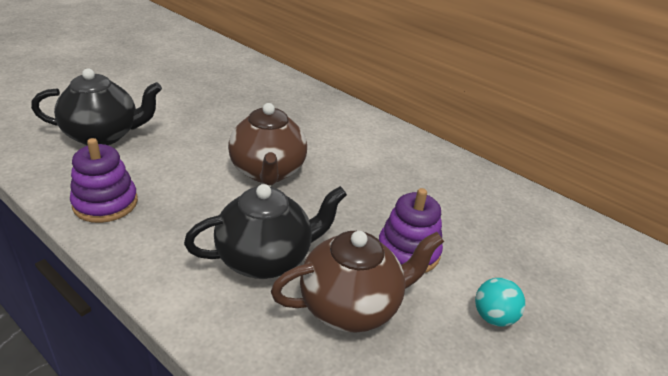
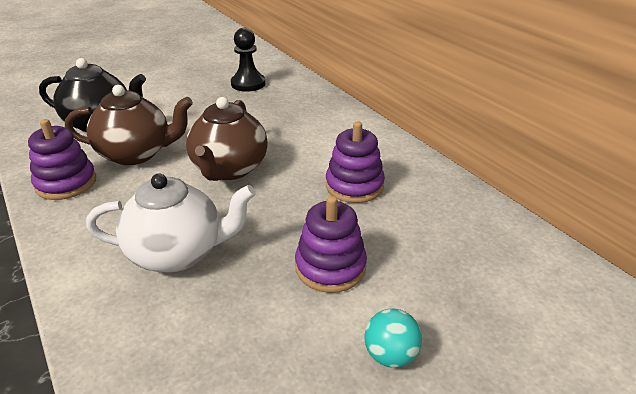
camera: 20 degrees right, 0 degrees up
(237, 84) = (248, 84): none -> black pawn
(266, 258) = (178, 253): black teapot -> white teapot
(351, 306) = (236, 315): brown teapot -> brown teapot (136, 154)
(389, 176) = (354, 186): none -> purple stacking toy

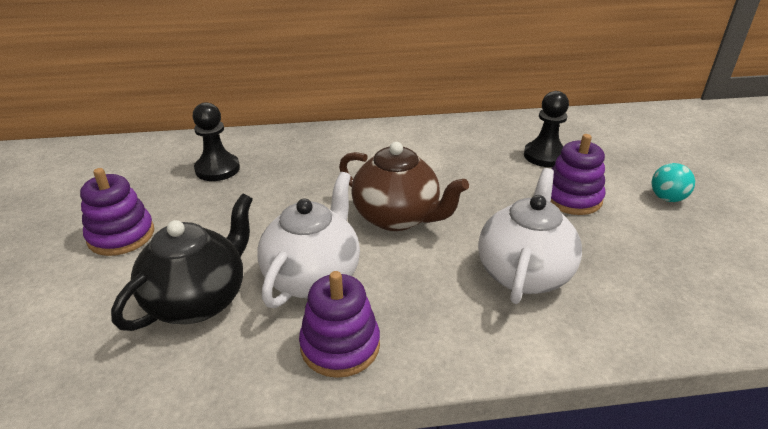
camera: 65 degrees left, 0 degrees up
(136, 154) = (313, 277): brown teapot -> white teapot
(354, 186) = (470, 160): purple stacking toy -> purple stacking toy (121, 235)
(409, 233) = (545, 156): none -> black pawn

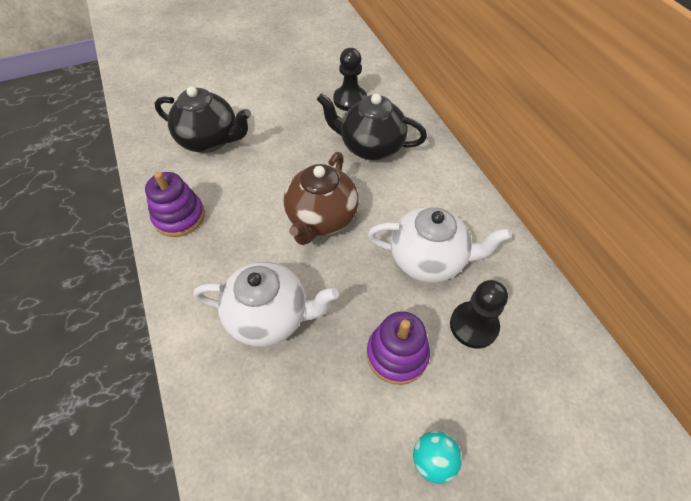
camera: 75 degrees right, 20 degrees up
(121, 235) = (262, 86): purple stacking toy -> none
(307, 168) = (370, 147): none -> black teapot
(313, 277) = (240, 186): white teapot -> white teapot (428, 260)

